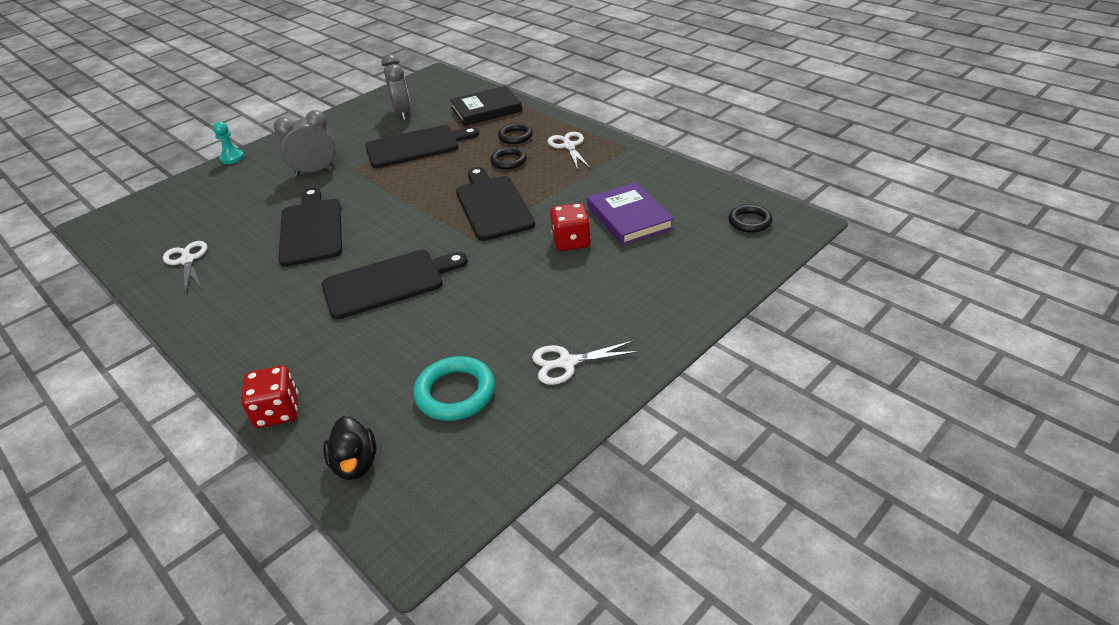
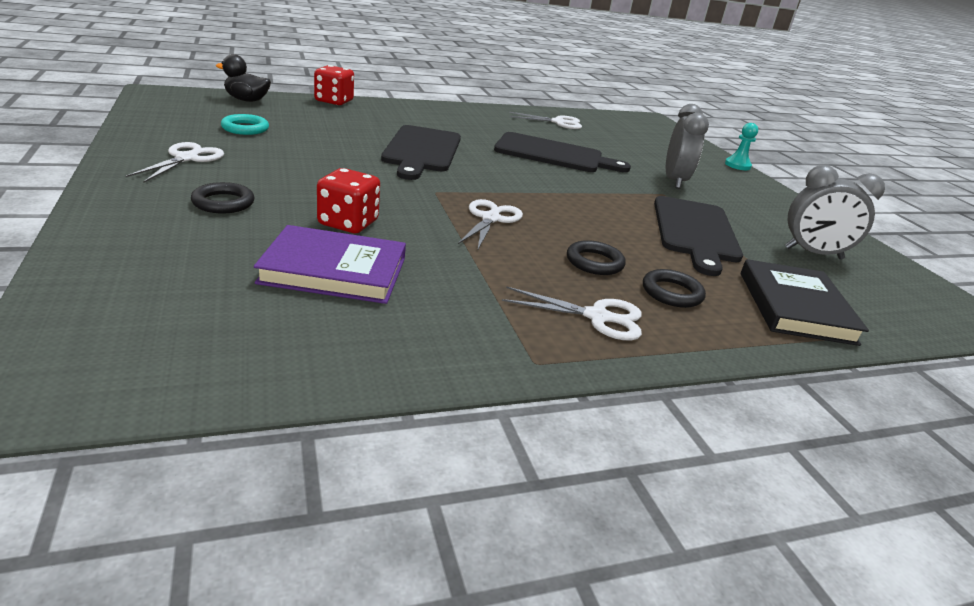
camera: 110 degrees right, 10 degrees down
(455, 393) = (245, 128): turquoise ring -> turquoise ring, size x0.65
(492, 205) = (490, 218): black cutting board -> white scissors
(749, 221) = (145, 347): black ring -> black ring (223, 203)

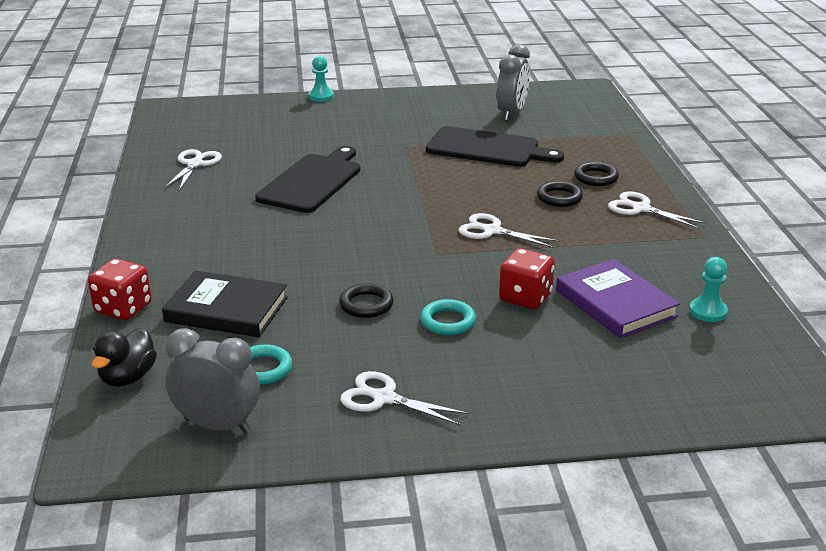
camera: 75 degrees left, 0 degrees up
(223, 203) = (502, 363): black ring -> black ring (366, 304)
(304, 187) = (448, 321): none -> turquoise ring
(309, 334) = (708, 311): none -> turquoise pawn
(334, 271) = (615, 303): purple book -> purple book turned 45 degrees counterclockwise
(422, 151) = (319, 254): black cutting board -> none
(598, 317) = (640, 208): white scissors -> white scissors turned 75 degrees counterclockwise
(674, 181) = (373, 134): grey clock -> grey clock (217, 426)
(795, 307) = (598, 141): black book -> black book (226, 309)

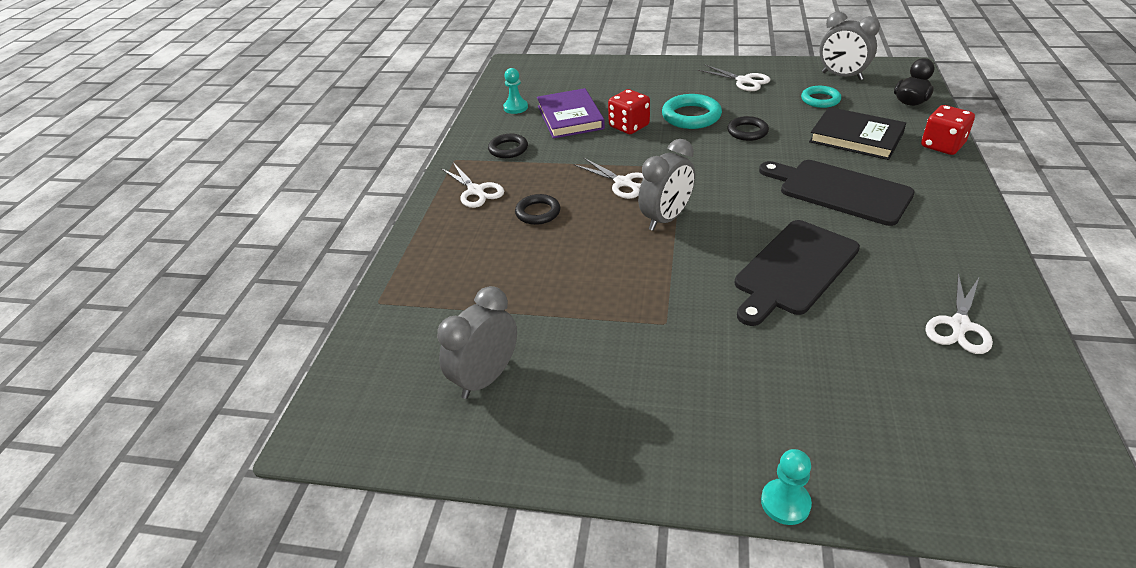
camera: 160 degrees left, 10 degrees up
(432, 205) = (666, 219): none -> grey clock
(448, 321) = (691, 116): turquoise ring -> turquoise ring, size x1.53
(487, 148) = (565, 300): black cutting board -> black cutting board (839, 191)
(596, 177) = (481, 234): black ring -> black ring (508, 149)

